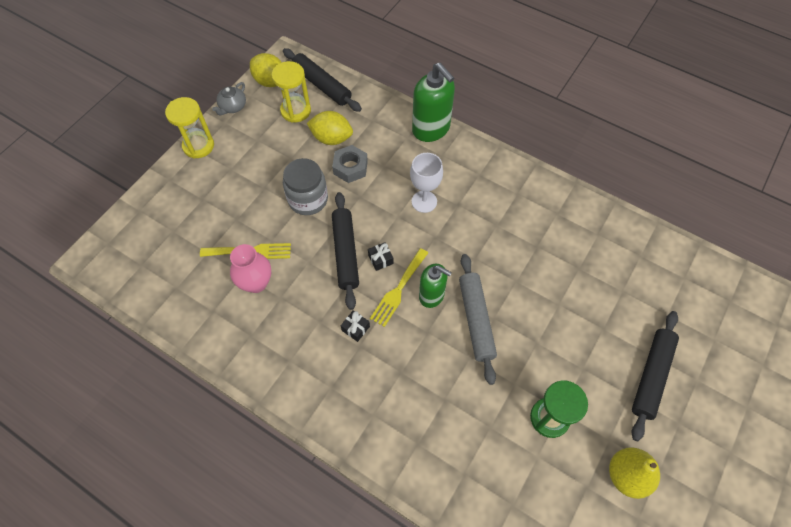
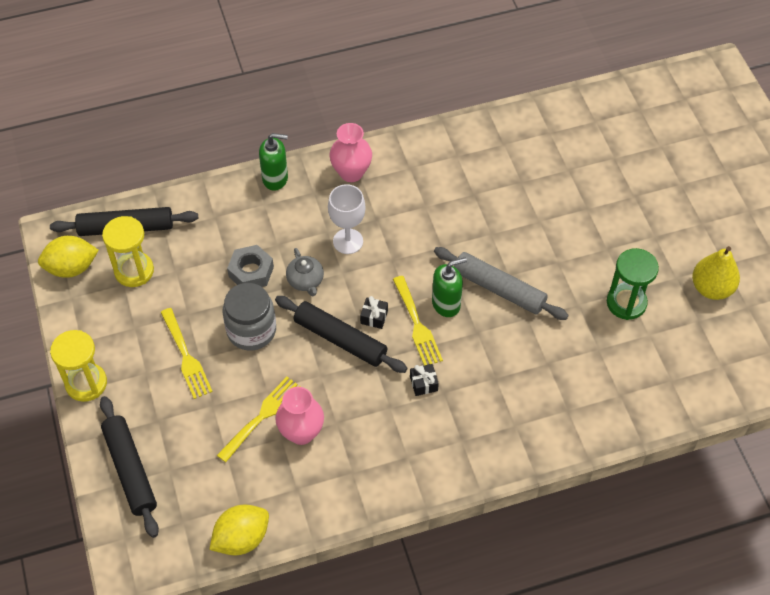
camera: 50 degrees left, 5 degrees down
(232, 107) = (68, 322): grey teapot -> grey teapot (305, 281)
(259, 180) = (186, 356): none -> yellow fork
(331, 138) = (201, 264): yellow lemon -> yellow lemon (241, 538)
(431, 129) = (275, 178): green soap dispenser -> green soap dispenser, size x0.64
(478, 164) = (351, 173): none -> pink vase
(651, 376) = (652, 210): black rolling pin -> black rolling pin (130, 470)

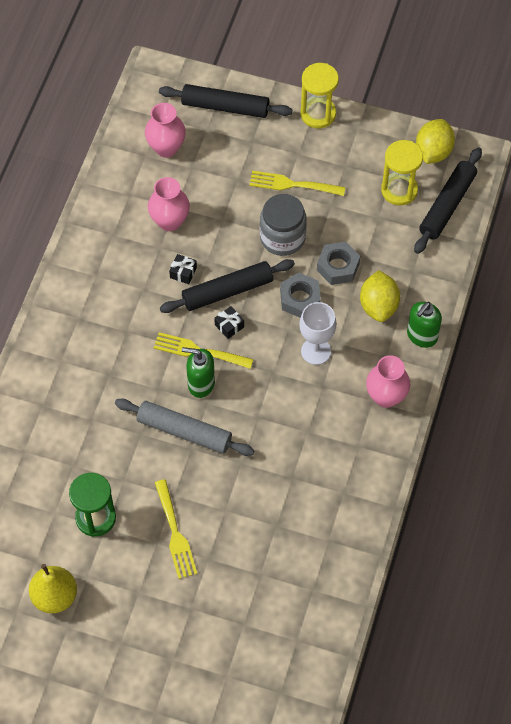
camera: 125 degrees right, 5 degrees up
(218, 491) = (166, 148): none -> pink vase
(241, 538) = (120, 143): yellow lemon -> yellow lemon (378, 306)
(262, 416) = (203, 205): yellow fork -> yellow fork (175, 533)
(305, 281) = (300, 299): grey teapot -> grey nut
(423, 383) = (144, 323): black gift -> black gift (183, 273)
(446, 304) = (201, 384): green soap dispenser -> green soap dispenser turned 90 degrees clockwise
(499, 289) = (184, 432): grey rolling pin -> grey rolling pin turned 45 degrees clockwise

